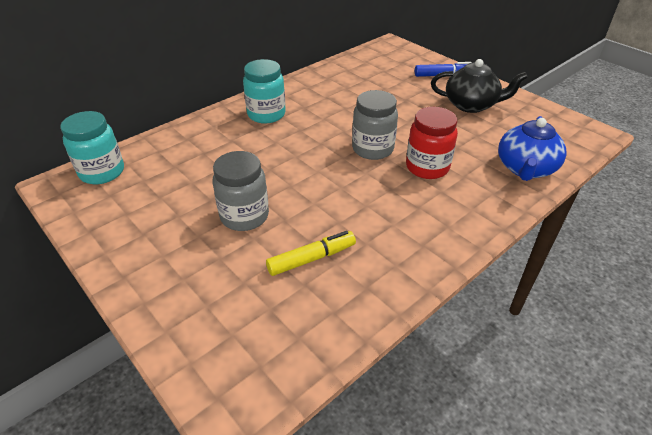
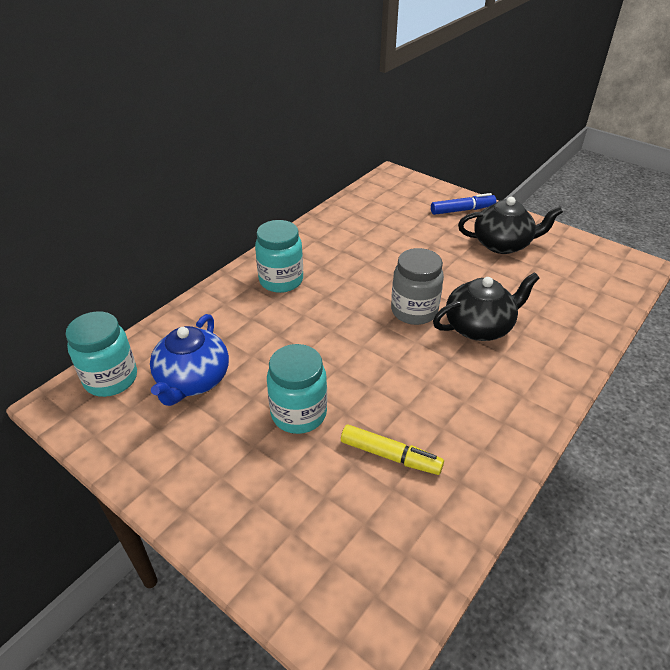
camera: 10 degrees left, 0 degrees up
(244, 216) = (299, 414): grey jar -> turquoise jar
(311, 258) = (390, 456): yellow marker -> yellow marker turned 60 degrees clockwise
(427, 167) = (479, 327): red jar -> black teapot
(525, 168) = (580, 316): blue teapot -> blue teapot (193, 380)

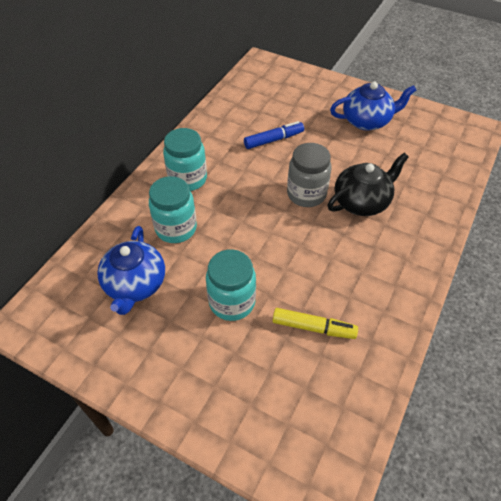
camera: 10 degrees left, 10 degrees up
(111, 379) = (63, 294): turquoise jar -> turquoise jar (176, 228)
(462, 210) = (327, 91): blue marker -> blue marker (274, 140)
(502, 244) = (367, 121): black teapot -> blue teapot

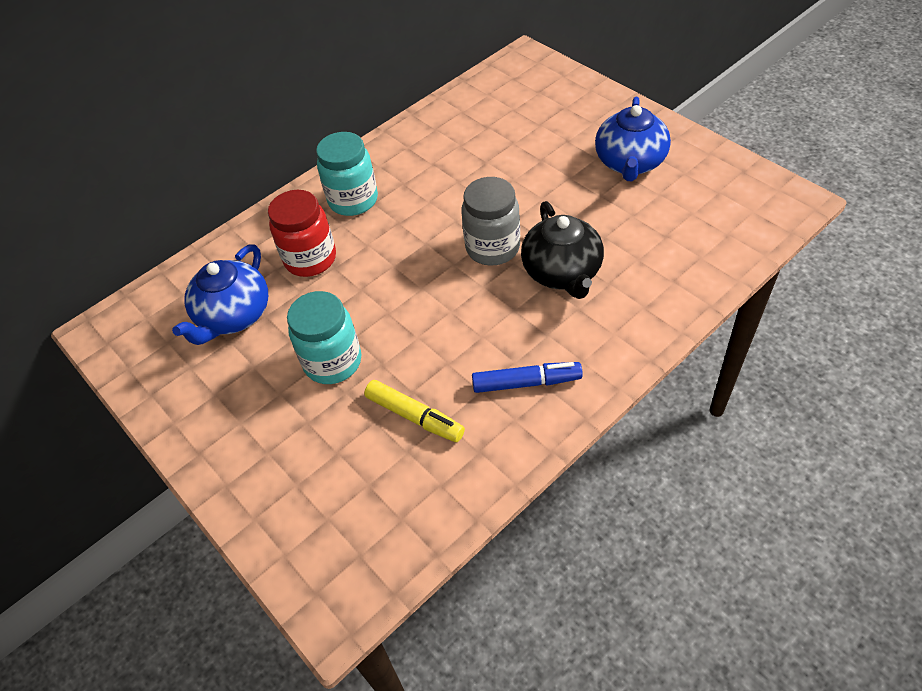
camera: 25 degrees right, 0 degrees up
(176, 228) = (310, 259): turquoise jar -> red jar
(274, 140) = (487, 168): blue marker -> blue marker (526, 383)
(362, 202) = (562, 272): black teapot -> black teapot turned 90 degrees clockwise
(367, 121) = (630, 163): blue teapot -> blue teapot turned 90 degrees clockwise

